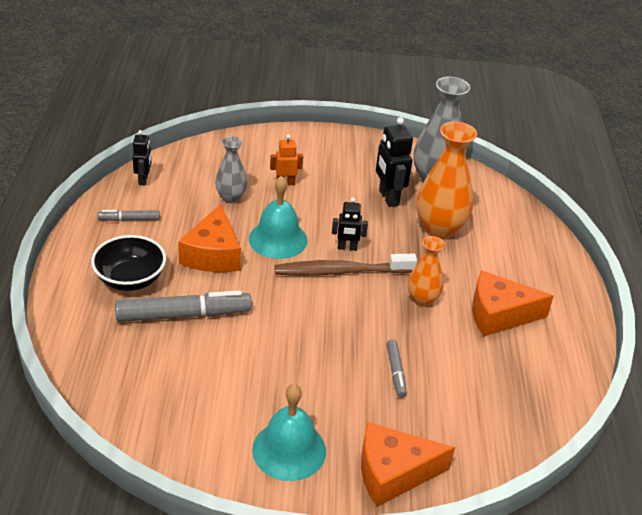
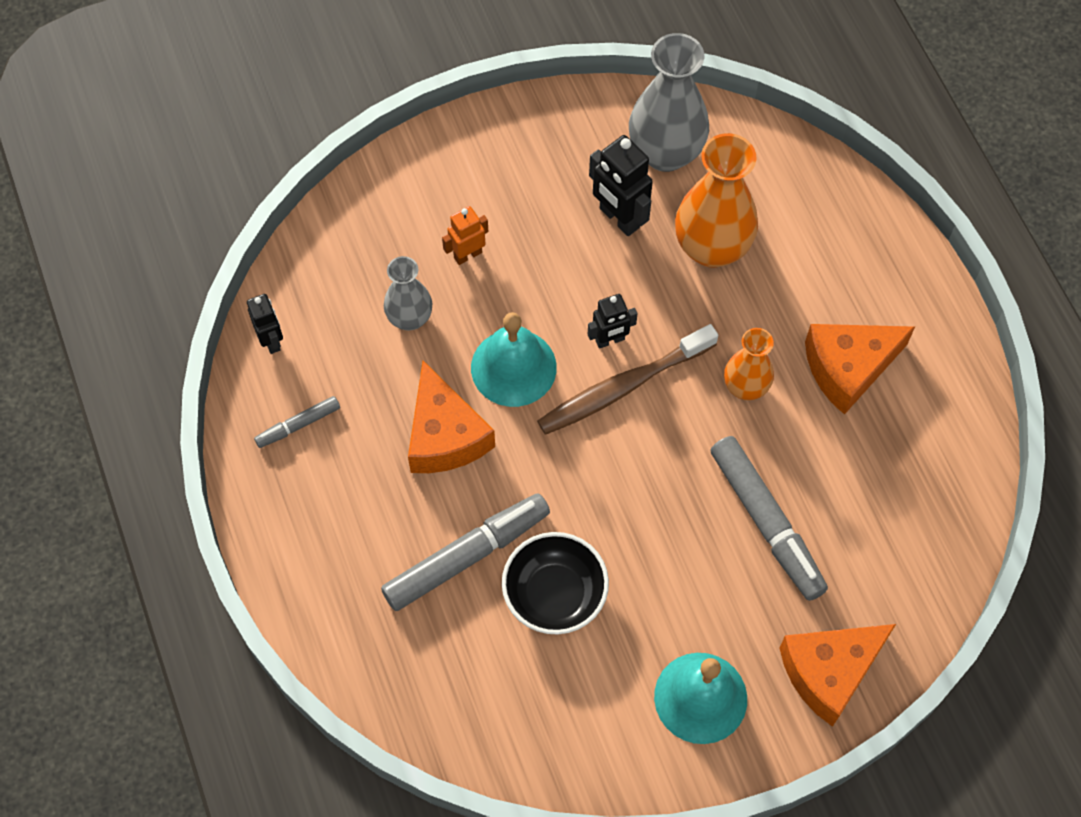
camera: 20 degrees left, 25 degrees up
(130, 279) = (365, 530): black bowl -> black bowl (554, 594)
(395, 372) = (766, 522): grey marker -> grey marker, size x1.98

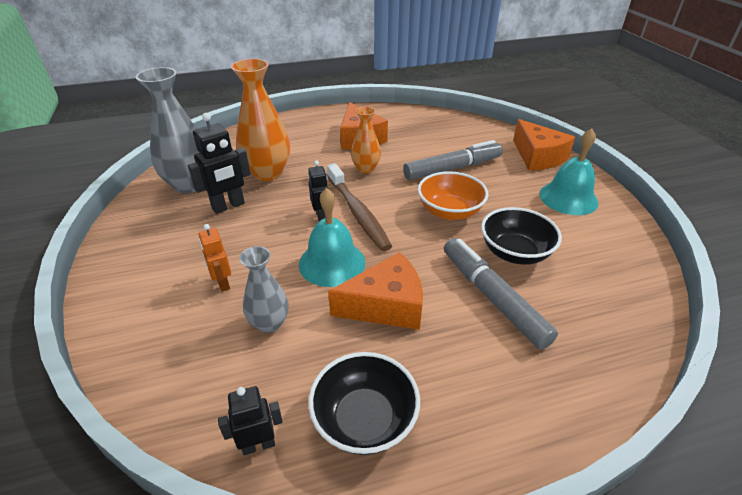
camera: 85 degrees left, 25 degrees down
(298, 425) = (364, 419): grey marker -> black bowl
(640, 513) = (449, 212): none -> orange bowl

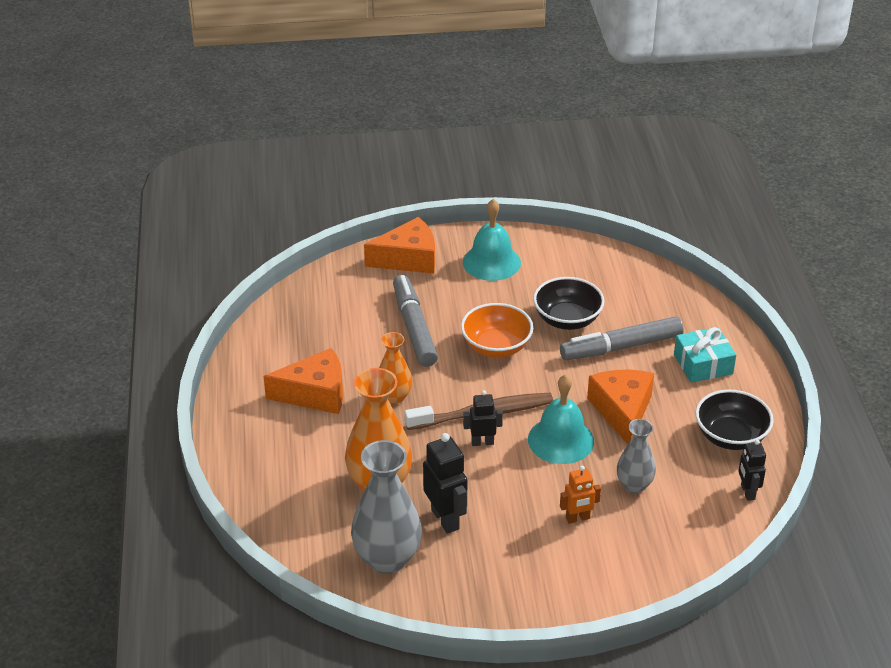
camera: 80 degrees left, 0 degrees up
(499, 380) = (703, 364): none -> turquoise gift

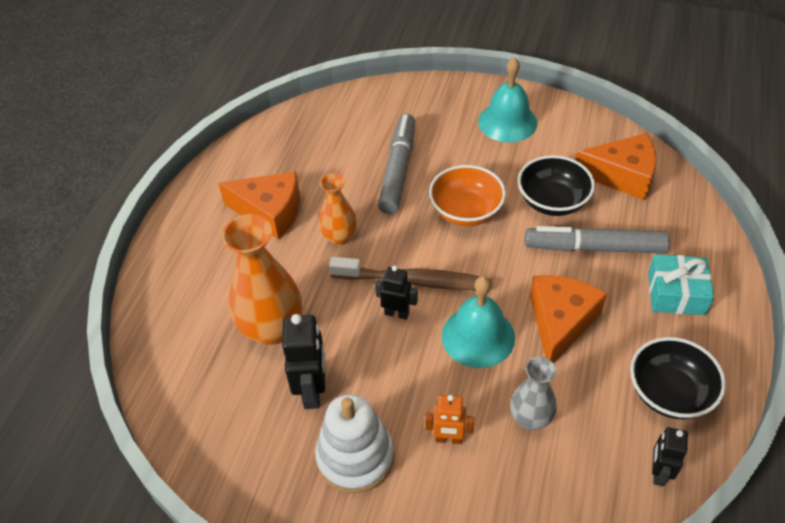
camera: 25 degrees right, 10 degrees up
(387, 559) = (230, 418): grey vase -> none
(408, 259) = (431, 99): orange cheese -> orange cheese (622, 176)
(510, 553) = (355, 457): none -> white stacking toy

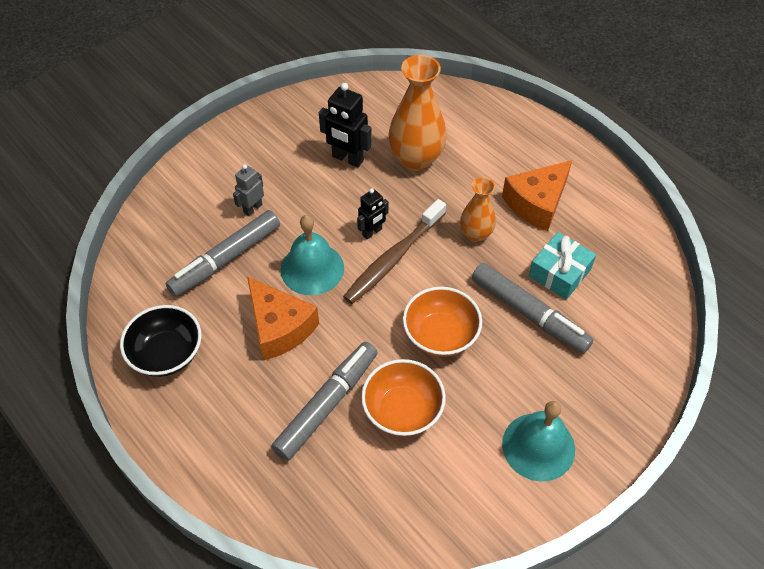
camera: 120 degrees right, 5 degrees up
(355, 457) = (283, 158): white stacking toy -> none
(448, 439) = (252, 208): orange robot -> grey robot
(530, 418) = (226, 259): grey vase -> grey marker
(552, 201) = (402, 410): black bowl -> orange bowl
(622, 176) = (390, 496): orange cheese -> none
(658, 473) = (127, 303): black robot -> none
(676, 293) = (235, 430): turquoise gift -> turquoise gift (559, 273)

